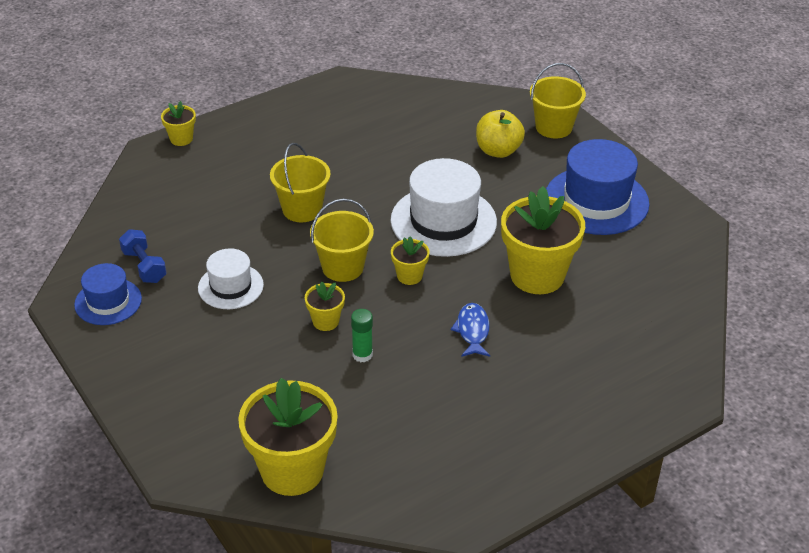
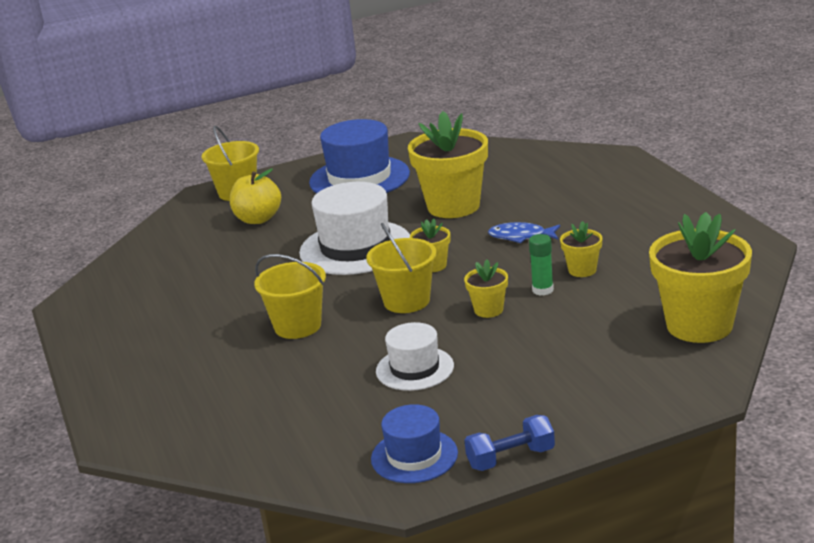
camera: 75 degrees left, 15 degrees down
(144, 266) = (356, 431): blue dumbbell -> blue dumbbell (510, 458)
(181, 139) = (107, 415): yellow flower pot -> yellow flower pot (582, 270)

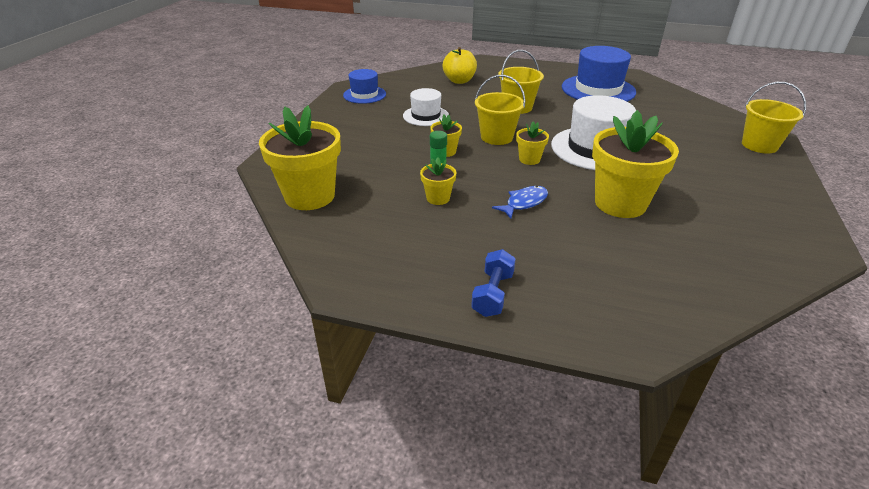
camera: 125 degrees right, 10 degrees up
(258, 219) = (693, 137): yellow apple -> yellow apple (459, 81)
(359, 178) = (738, 193): blue hat -> blue hat (598, 89)
(510, 458) = (324, 108): blue dumbbell -> blue dumbbell (493, 294)

